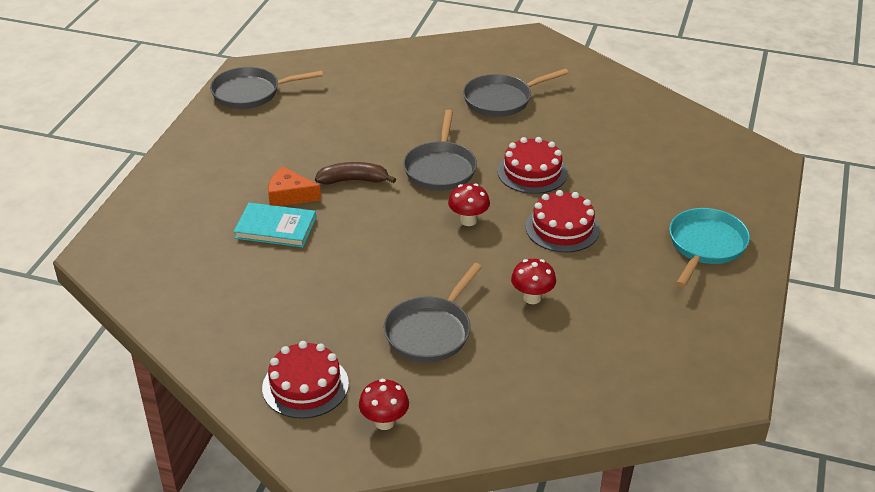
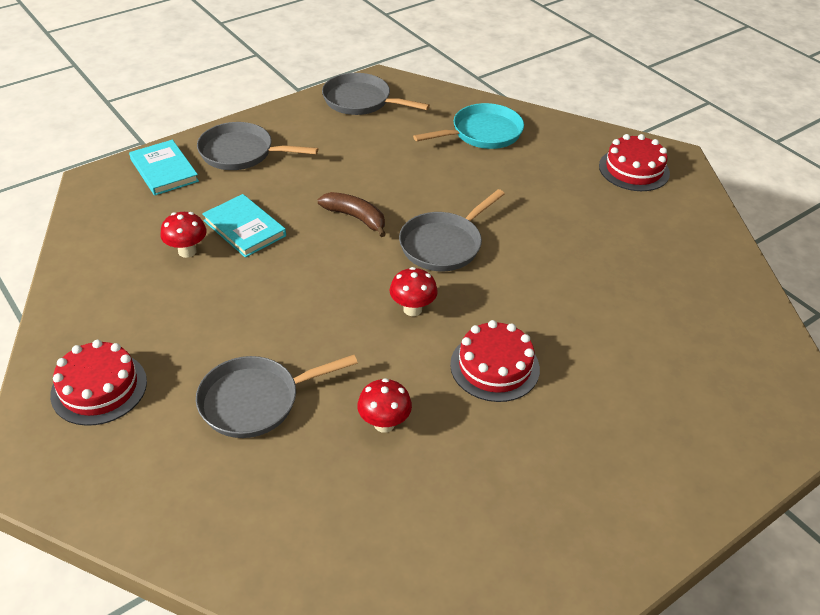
camera: 35 degrees right, 5 degrees up
(148, 218) = (164, 170): none -> turquoise book
(289, 195) = (288, 205): orange cheese -> none
(384, 422) = (116, 467): red mushroom -> red mushroom (187, 251)
(501, 100) = (576, 205): grey pan -> grey pan (241, 153)
(532, 172) = (527, 292): red cake -> red cake (634, 169)
(705, 246) = (630, 474): turquoise pan -> turquoise pan (482, 133)

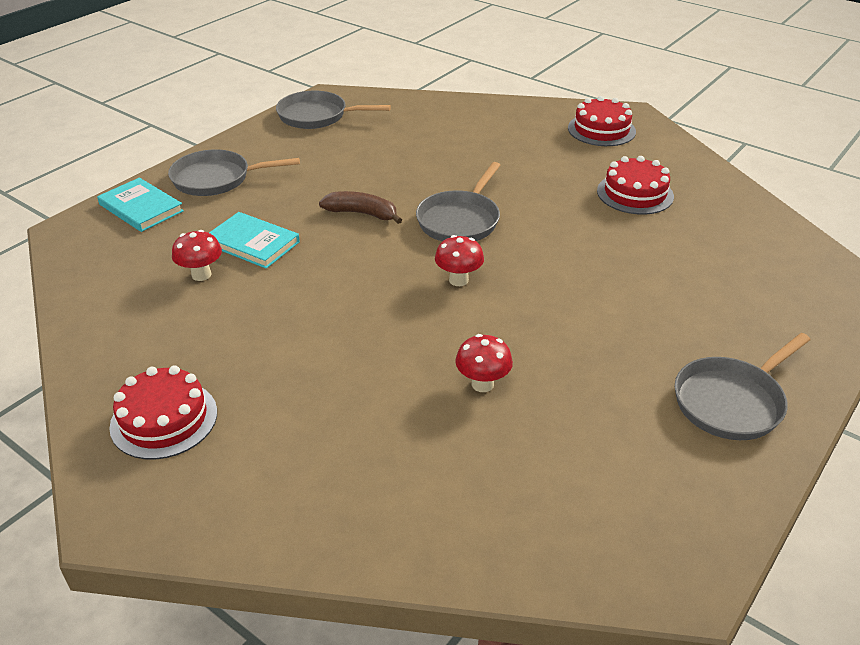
camera: 15 degrees left, 5 degrees down
(256, 401) = (341, 393): grey pan -> grey pan (732, 401)
(482, 133) = (448, 124): turquoise pan -> none
(494, 366) = (562, 312): red cake -> red cake (635, 193)

